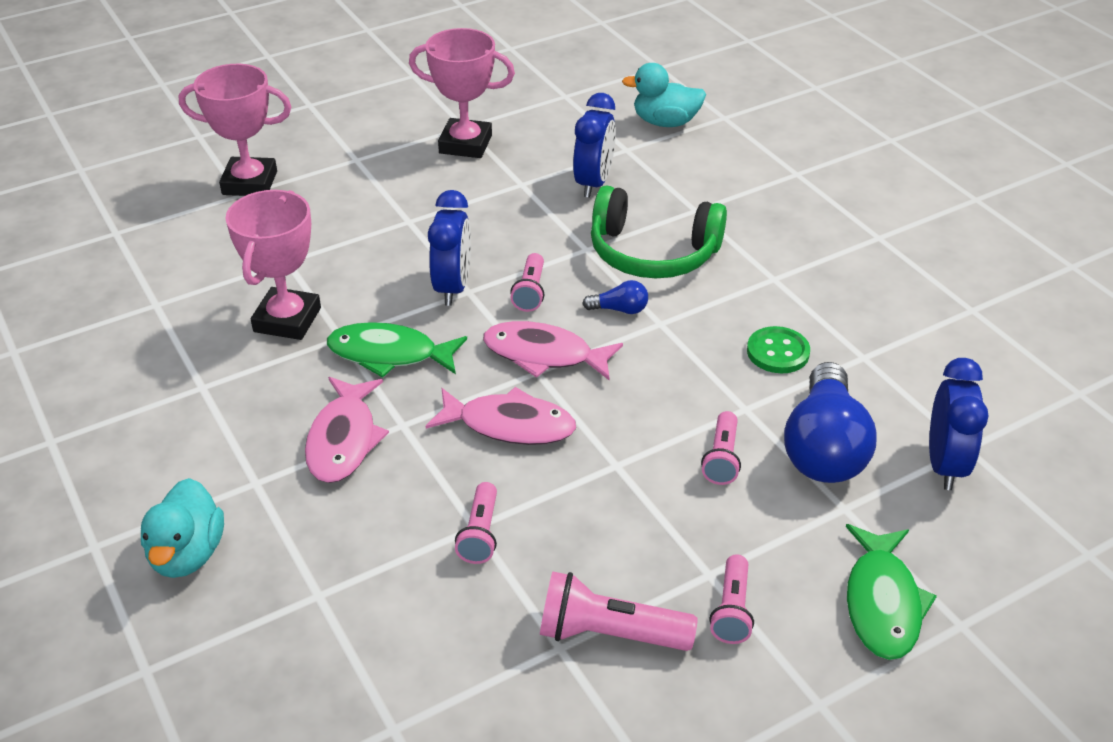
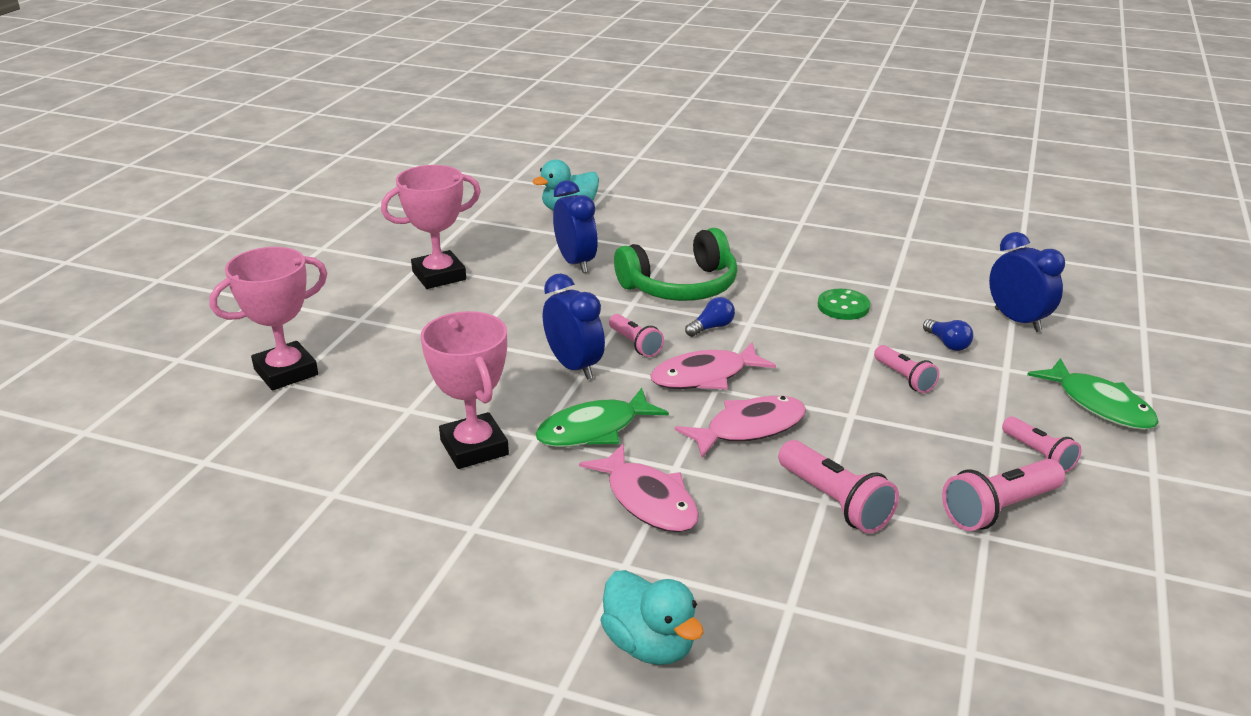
camera: 40 degrees left, 10 degrees down
(480, 533) = (834, 502): pink flashlight -> pink flashlight, size x1.55
(824, 448) = (947, 343): blue light bulb -> blue light bulb, size x0.43

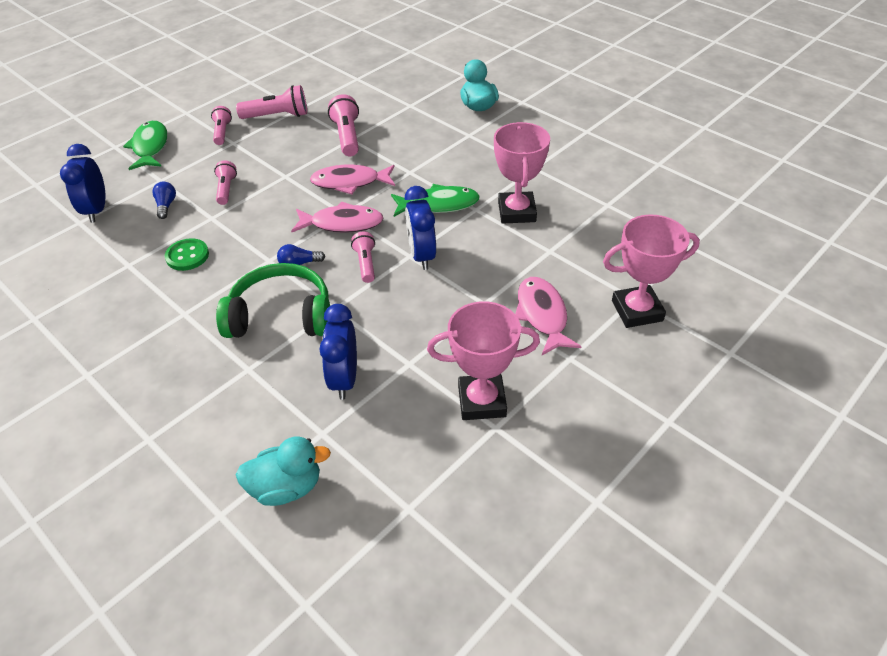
camera: 155 degrees left, 15 degrees up
(648, 500) = (437, 159): pink fish -> pink fish (542, 315)

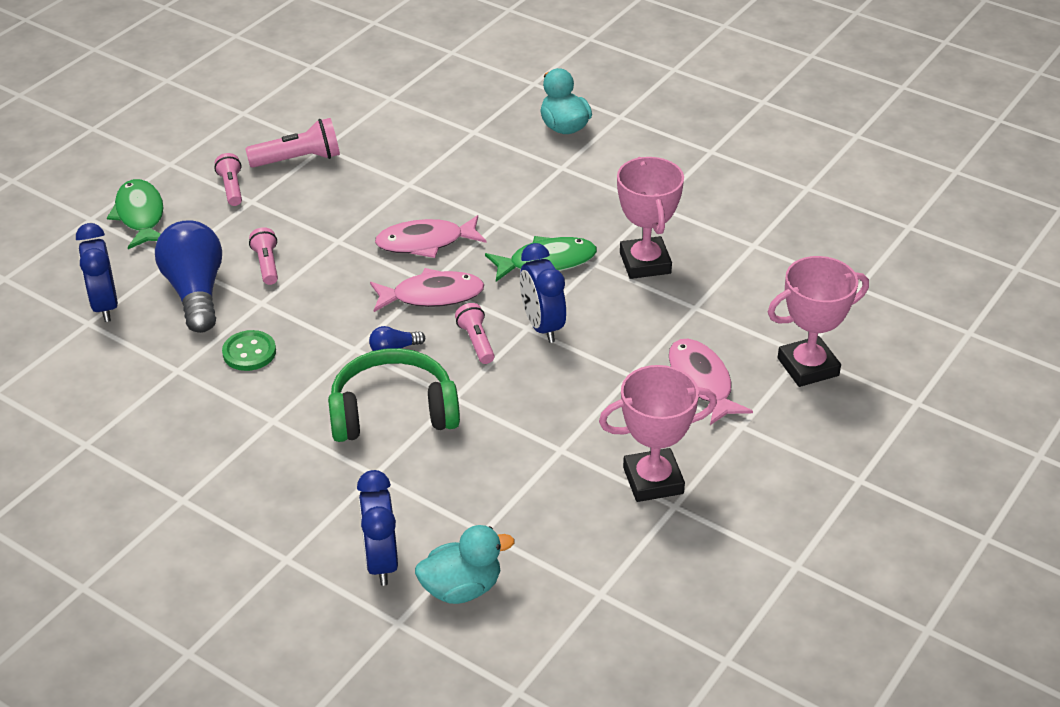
camera: 10 degrees left, 5 degrees down
(166, 205) = (195, 292): blue light bulb -> blue light bulb, size x2.31
(344, 379) = (491, 473): blue clock -> blue clock (381, 562)
(347, 136) = (402, 181): pink flashlight -> none

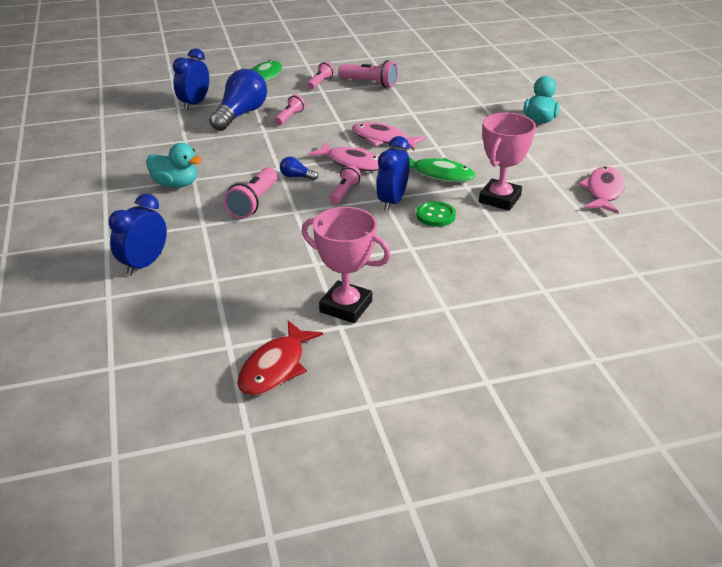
camera: 40 degrees right, 5 degrees down
(249, 352) = (226, 147): green button -> green button (435, 215)
(393, 412) = (254, 202): green headphones -> pink flashlight
(461, 588) = (162, 299): turquoise duck -> turquoise duck (176, 184)
(672, 585) = (275, 367): none -> red fish
(701, 382) = (450, 272): pink fish -> pink fish (603, 191)
(808, 367) = (537, 299): pink trophy -> none

